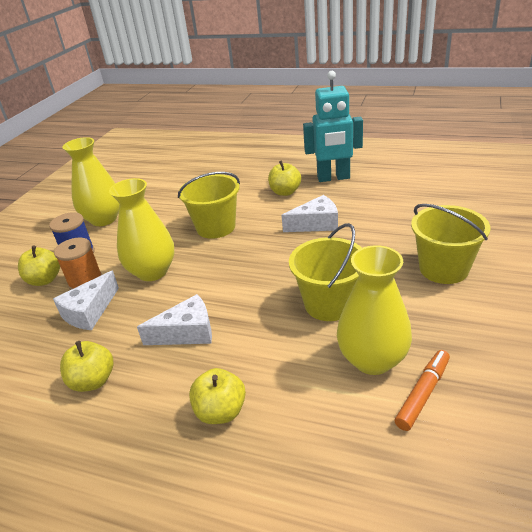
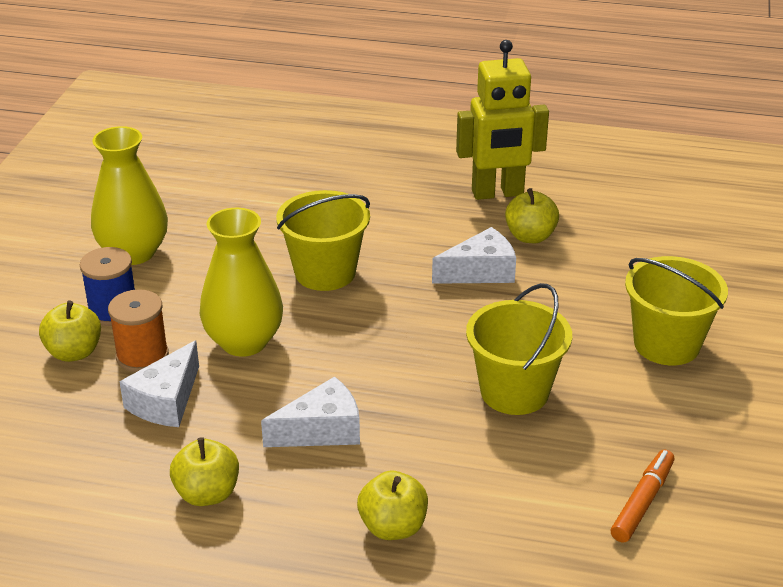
camera: 10 degrees left, 0 degrees up
(285, 192) = (424, 215): yellow apple -> yellow apple (530, 236)
(333, 178) = (497, 193): turquoise robot -> yellow robot
(372, 359) = (578, 463): yellow vase -> none

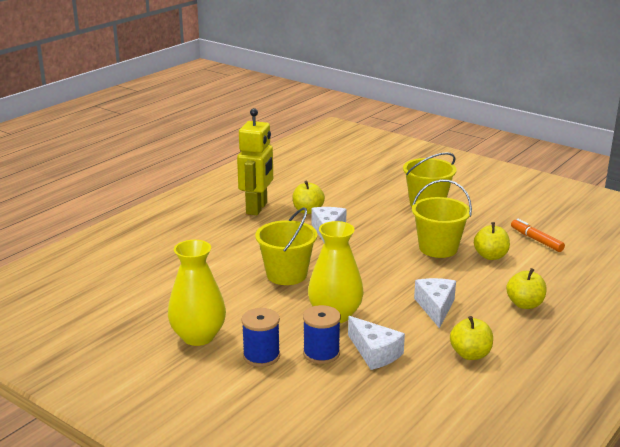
camera: 65 degrees left, 10 degrees down
(74, 352) = (296, 379): yellow apple -> yellow apple (490, 256)
(142, 356) = (321, 353): orange spool -> blue spool

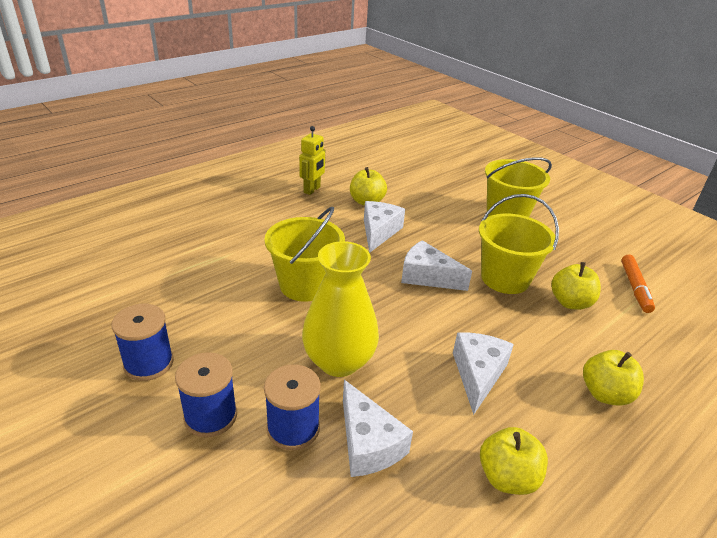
camera: 10 degrees right, 10 degrees up
(198, 336) = (148, 363): yellow vase -> blue spool
(257, 208) = (312, 190): yellow robot -> yellow robot, size x0.57
(378, 255) = (427, 276): none -> white cheese
(536, 240) = (635, 288): orange marker -> orange marker turned 150 degrees counterclockwise

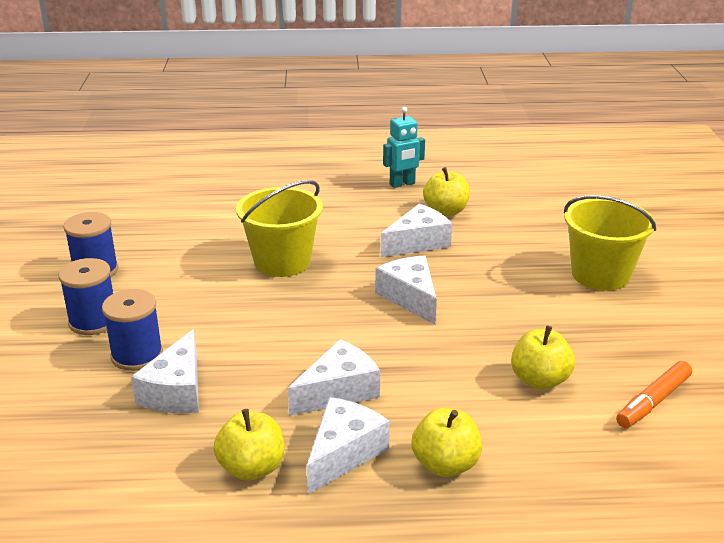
camera: 40 degrees right, 5 degrees down
(312, 190) = (402, 184): yellow robot -> turquoise robot
(339, 361) = (231, 328): yellow vase -> none
(505, 278) = (495, 331): yellow bucket -> none
(544, 424) = (343, 453): none -> white cheese

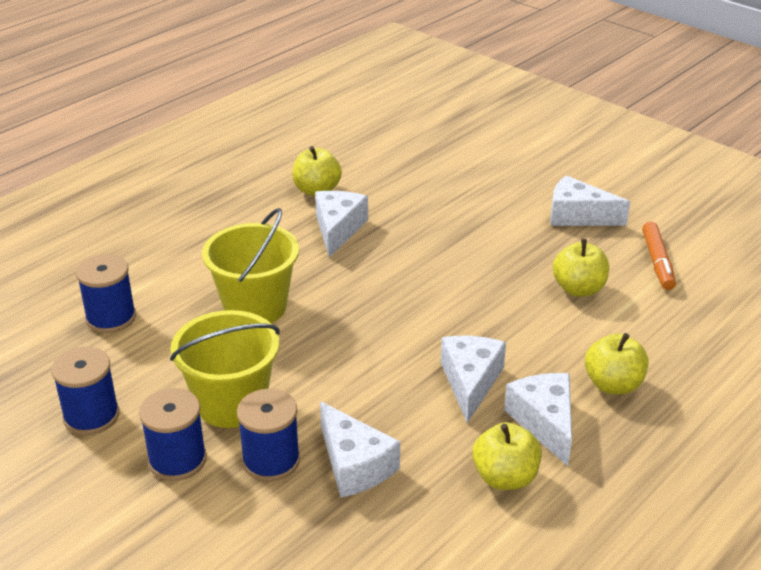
camera: 45 degrees left, 5 degrees up
(194, 224) = (111, 318): none -> blue spool
(402, 184) = (242, 182): turquoise robot -> none
(410, 298) = (404, 278): white cheese -> white cheese (578, 216)
(600, 275) = (501, 186): yellow bucket -> yellow bucket (231, 403)

